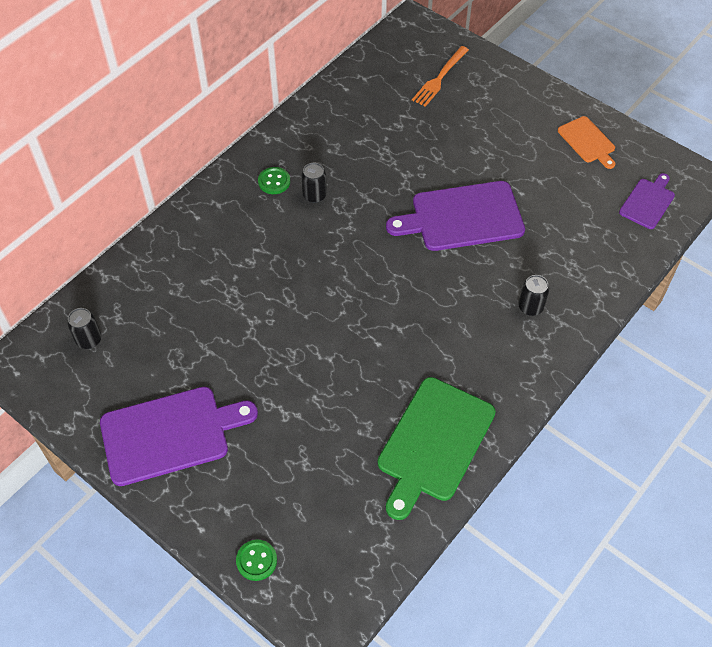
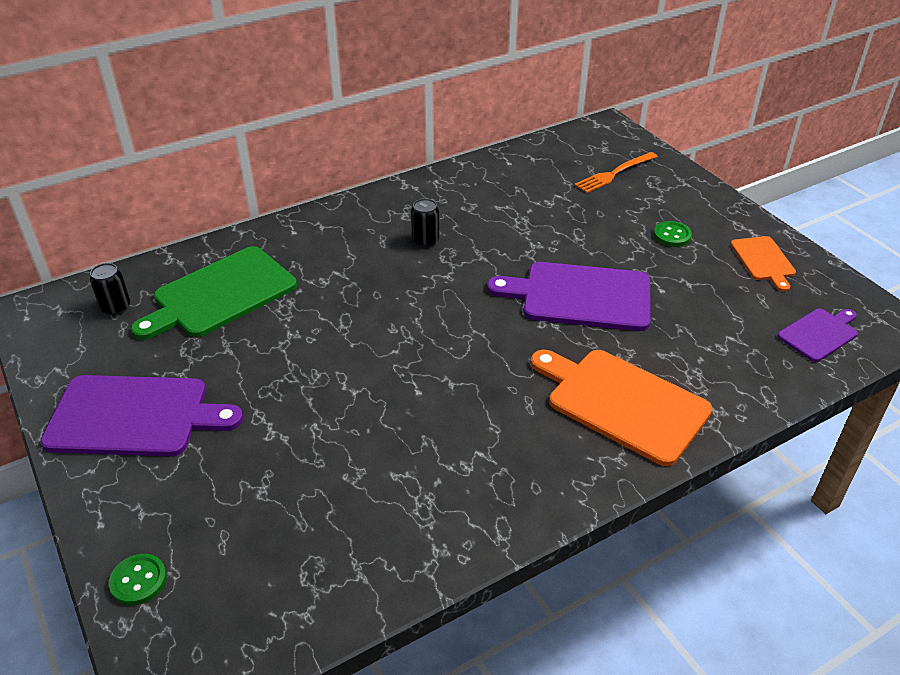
camera: 20 degrees right, 15 degrees down
(274, 181) = (390, 220): green button -> green button (672, 235)
(434, 443) = (429, 515): green cutting board -> green cutting board (220, 294)
(530, 307) = (623, 403): black can -> orange cutting board

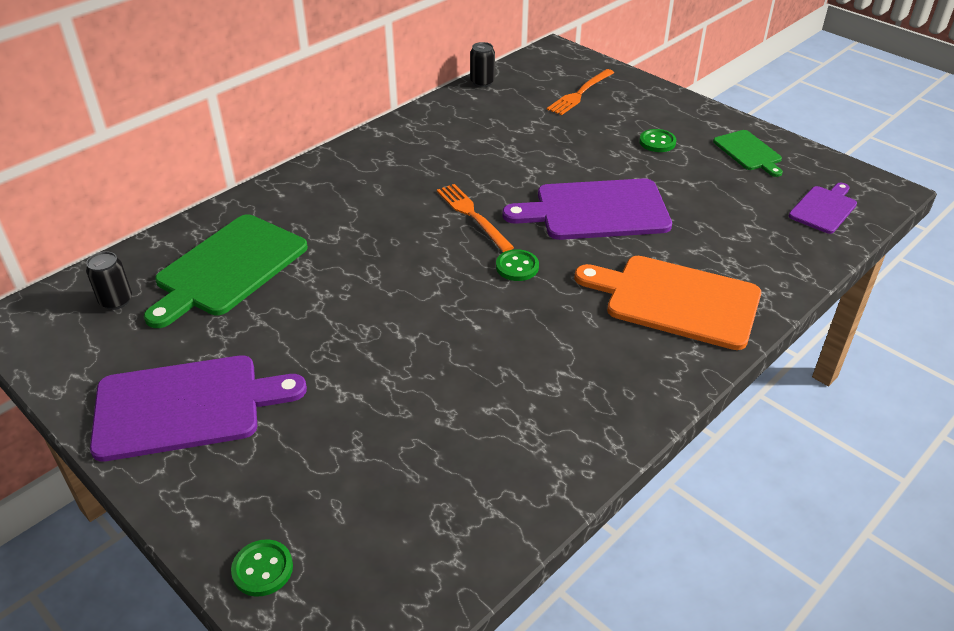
camera: 15 degrees left, 0 degrees up
(425, 241) = (422, 182): black can -> black can (482, 82)
(458, 280) = (471, 215): none -> orange fork
(480, 340) = (517, 267): none -> green button
(763, 260) = (748, 152): orange cutting board -> green cutting board

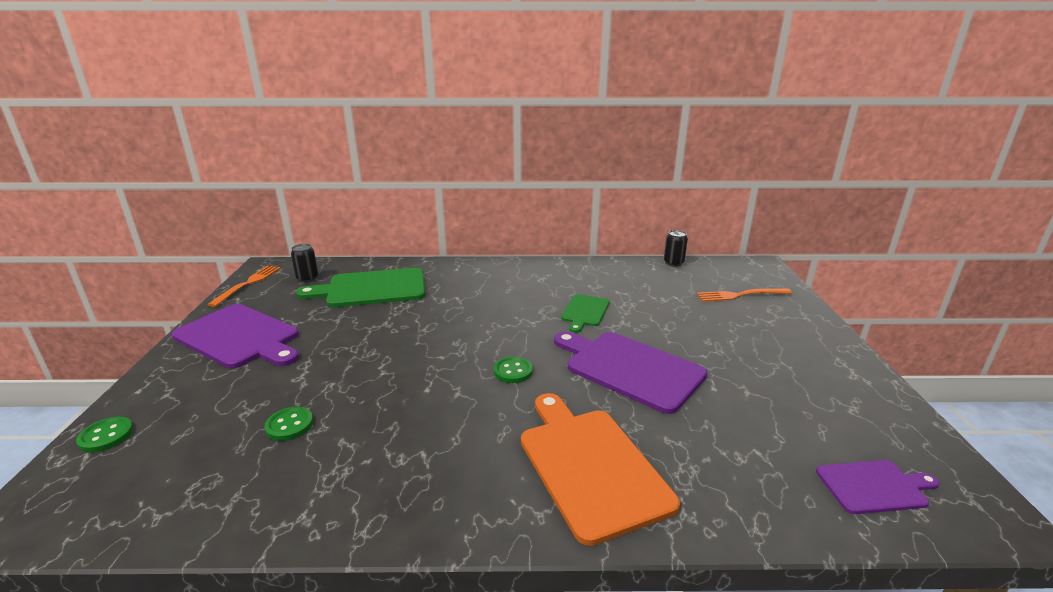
camera: 45 degrees right, 15 degrees down
(471, 215) = (538, 327): orange fork -> orange fork (248, 283)
(657, 142) = (760, 350): green button -> green button (289, 425)
(748, 152) = (848, 398): green cutting board -> green cutting board (585, 311)

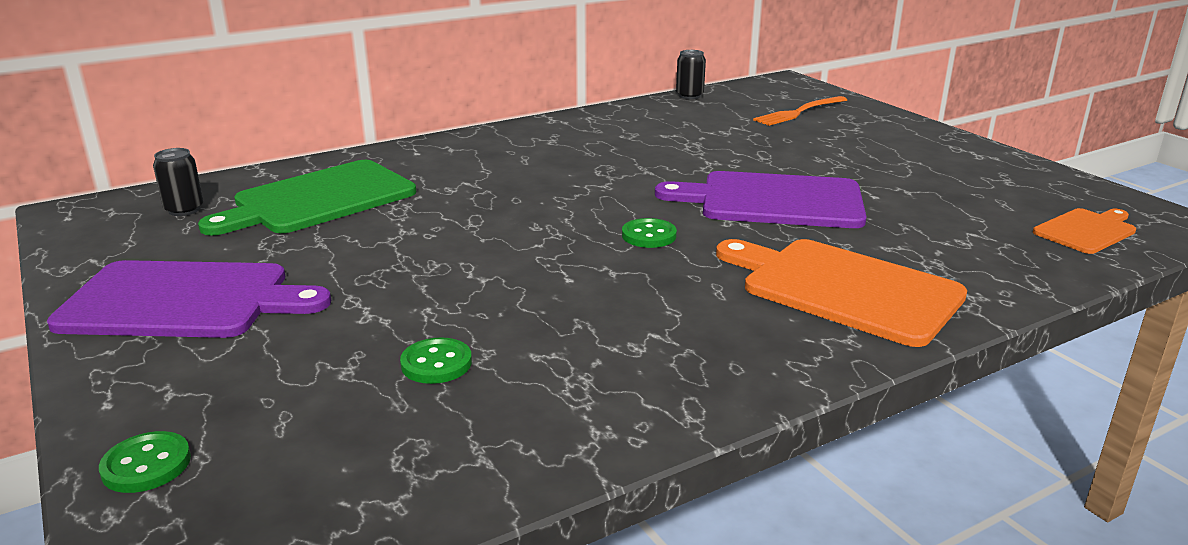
camera: 30 degrees left, 0 degrees up
(248, 283) = (80, 238): orange fork -> none
(585, 311) = (652, 162): green cutting board -> none
(874, 486) = (1086, 230): purple cutting board -> orange cutting board

